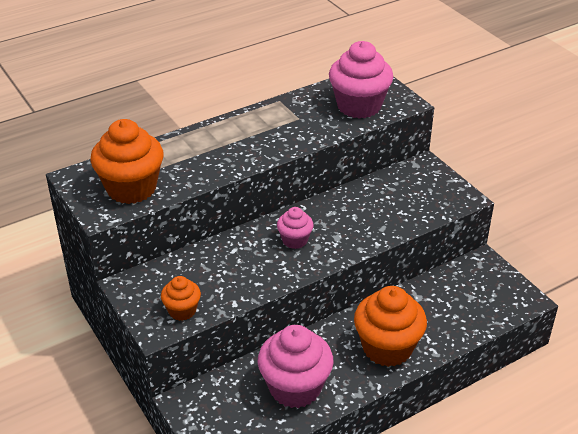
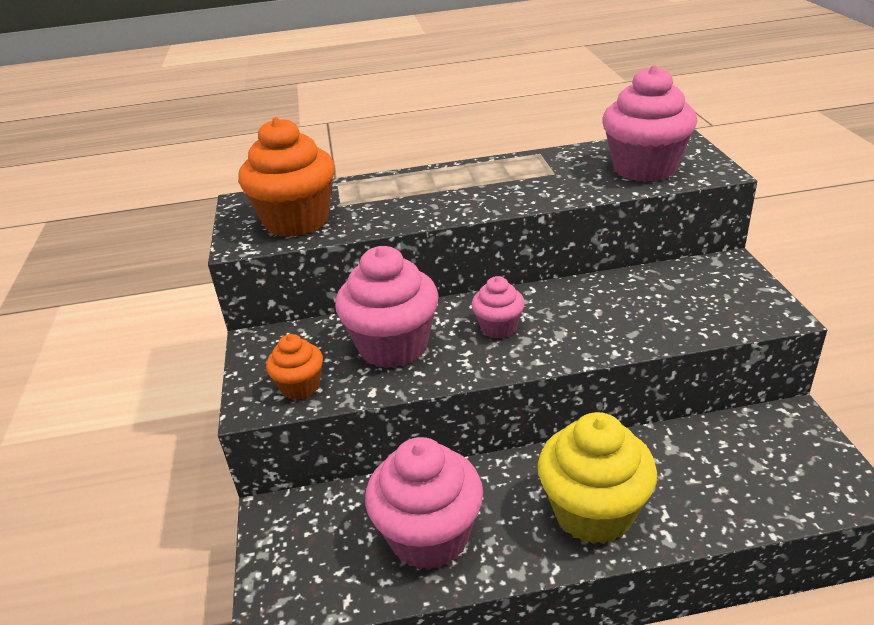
camera: 25 degrees right, 5 degrees down
(230, 268) = (393, 346): none -> pink cupcake
(387, 348) = (593, 512): orange cupcake -> yellow cupcake

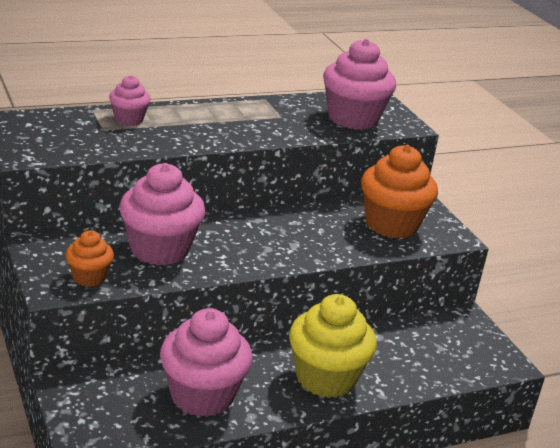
camera: 20 degrees left, 5 degrees down
(297, 221) = (69, 140): orange cupcake -> orange cupcake (391, 224)
(498, 327) = (244, 238): pink cupcake -> pink cupcake (129, 119)

